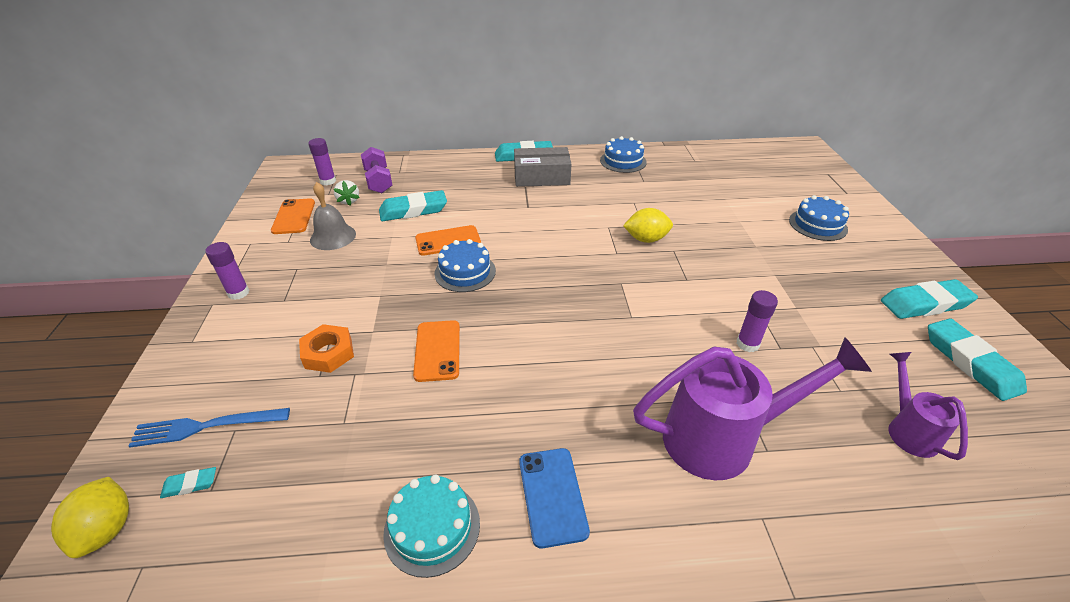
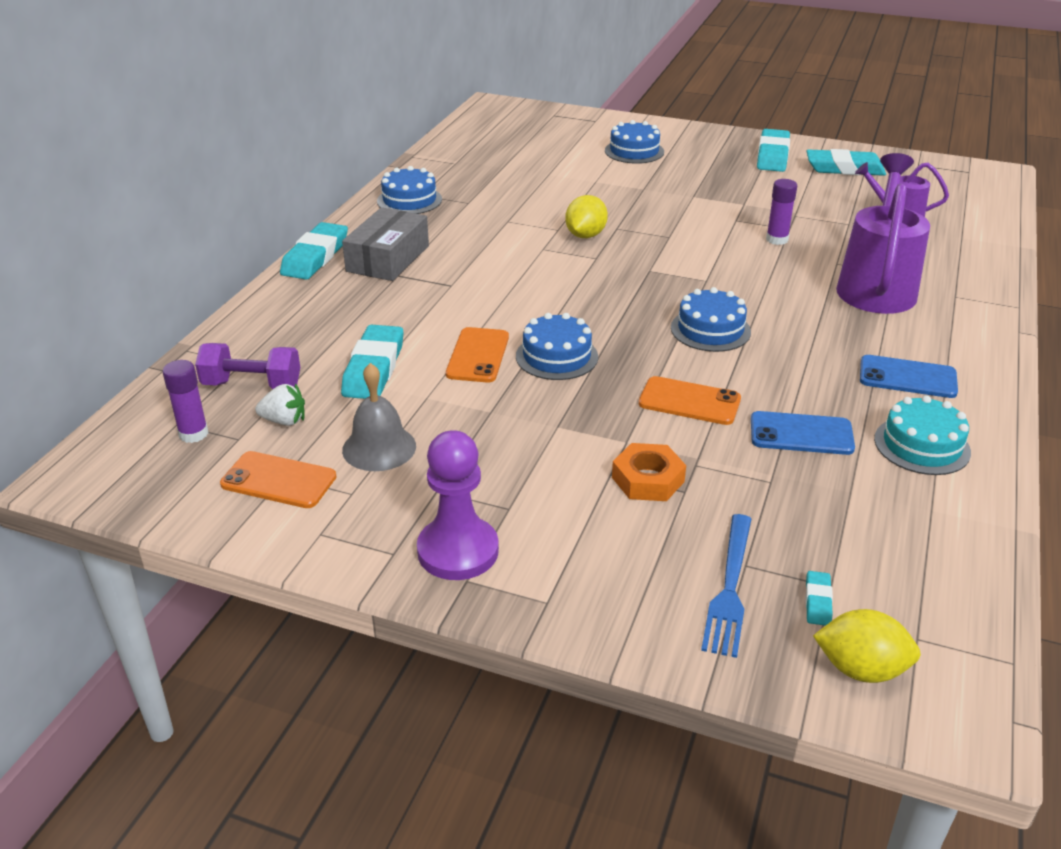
camera: 65 degrees left, 5 degrees down
(238, 293) = (458, 551): purple glue stick -> purple pawn
(418, 429) = (801, 434): none -> blue phone
(551, 337) = (710, 330): none -> blue cake

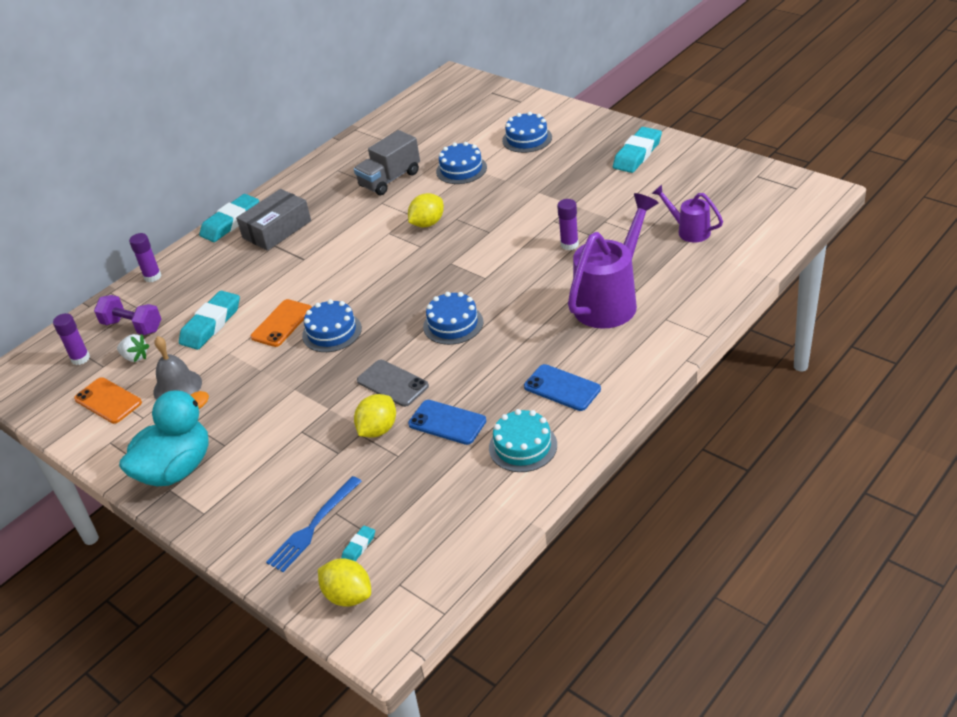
camera: 25 degrees right, 5 degrees up
(242, 325) = (152, 277): none -> purple glue stick
(409, 200) = (325, 174): blue cake -> blue cake (461, 169)
(458, 551) = (176, 469): purple pawn -> turquoise duck
(499, 198) = (390, 179): none -> grey truck
(648, 479) = (321, 440): orange nut -> none
(689, 401) = (392, 383): orange phone -> grey phone
(717, 455) = (378, 429): none -> yellow lemon
(844, 169) = (687, 174): turquoise eraser -> none

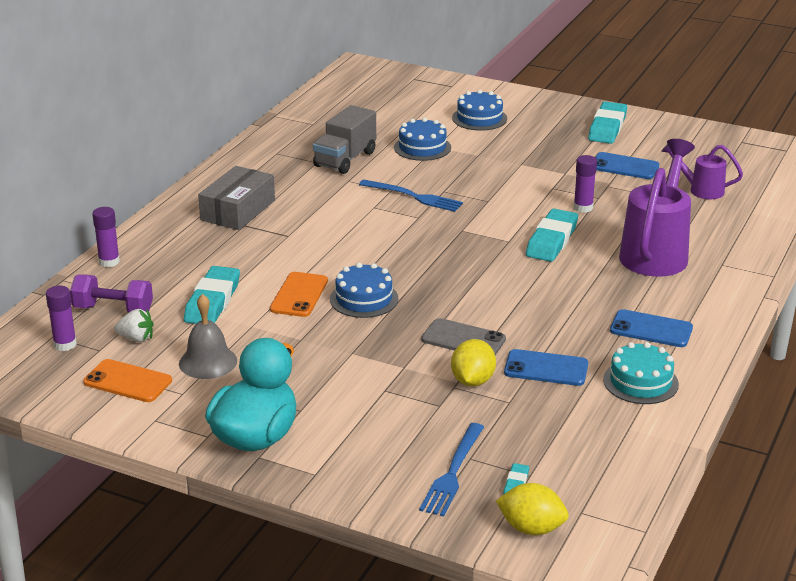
camera: 20 degrees left, 10 degrees down
(231, 222) = (176, 206): turquoise eraser -> turquoise eraser (552, 240)
(427, 223) = (414, 196): yellow lemon -> blue fork
(453, 324) = (499, 283): blue cake -> none
(631, 200) = (624, 166): none -> blue phone

